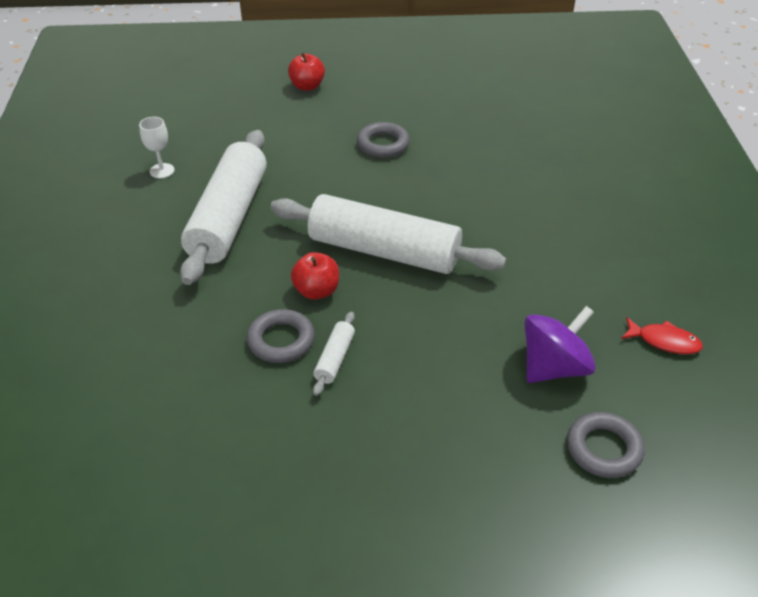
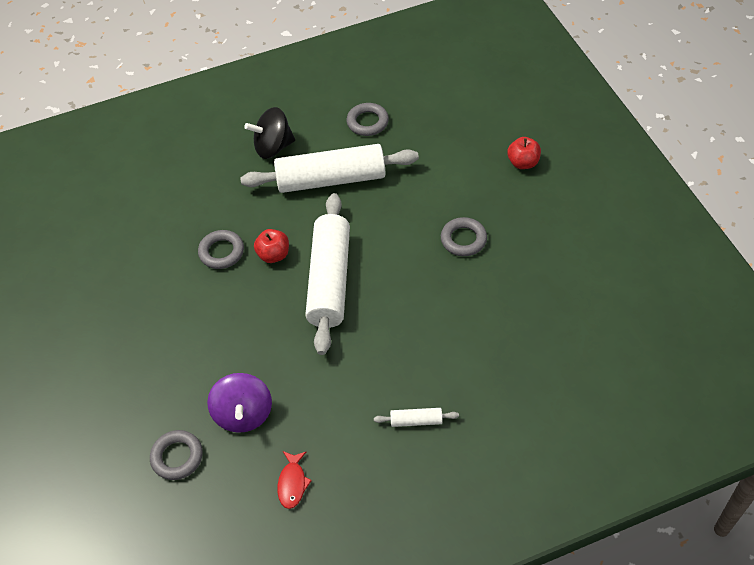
camera: 75 degrees right, 10 degrees up
(134, 256) = (273, 147): none -> black spinning top
(162, 171) = (367, 122): white goblet -> grey ring
(334, 358) = (214, 285): white rolling pin -> white rolling pin (416, 420)
(554, 367) = (243, 414): purple spinning top -> purple spinning top turned 45 degrees clockwise

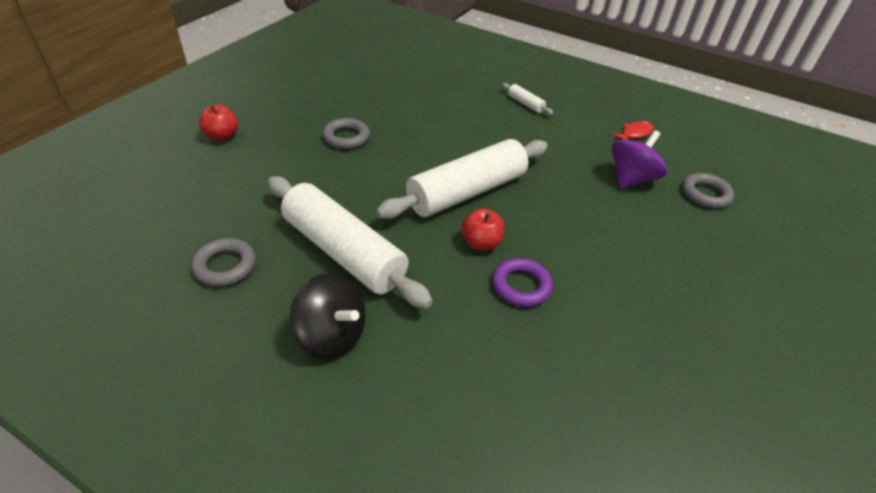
camera: 135 degrees left, 10 degrees down
(221, 252) = (521, 286): grey ring -> purple ring

